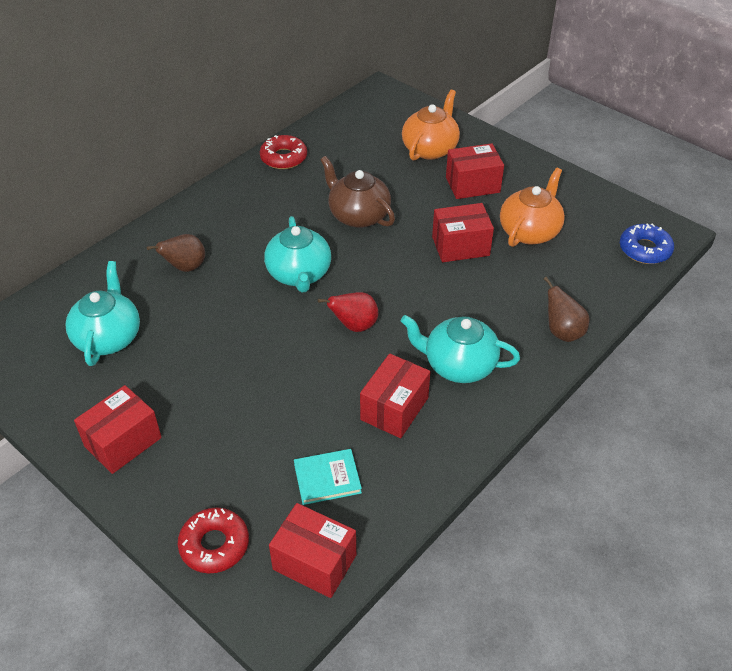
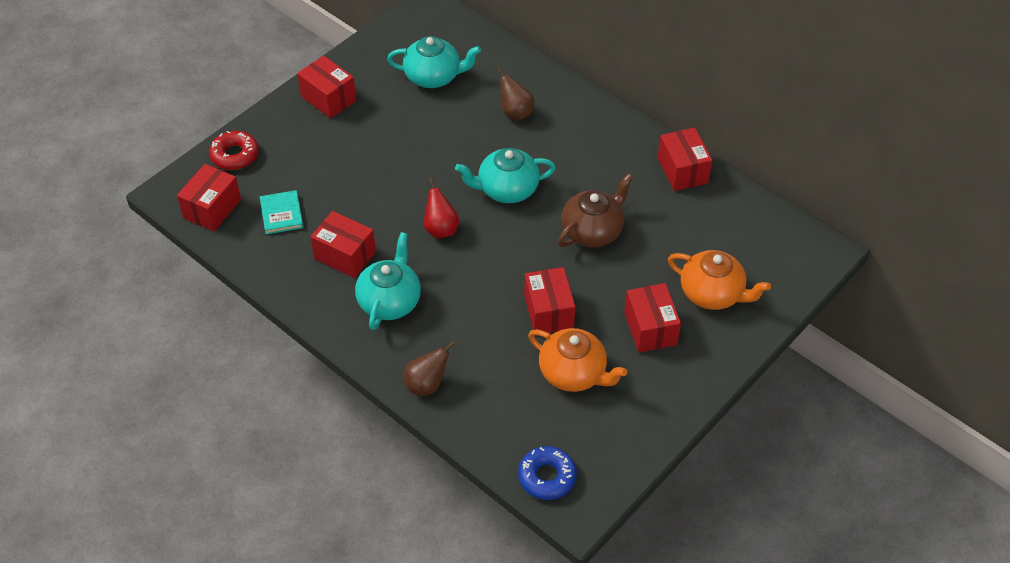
camera: 90 degrees right, 5 degrees up
(283, 158) = (682, 170): red donut -> red box

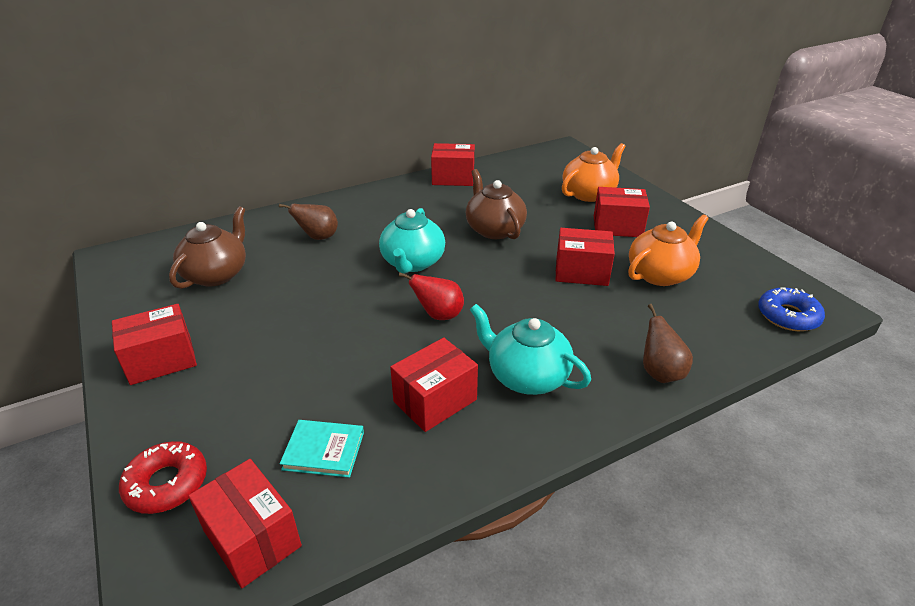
camera: 70 degrees left, 15 degrees down
(433, 77) = (216, 274): turquoise teapot -> brown teapot

